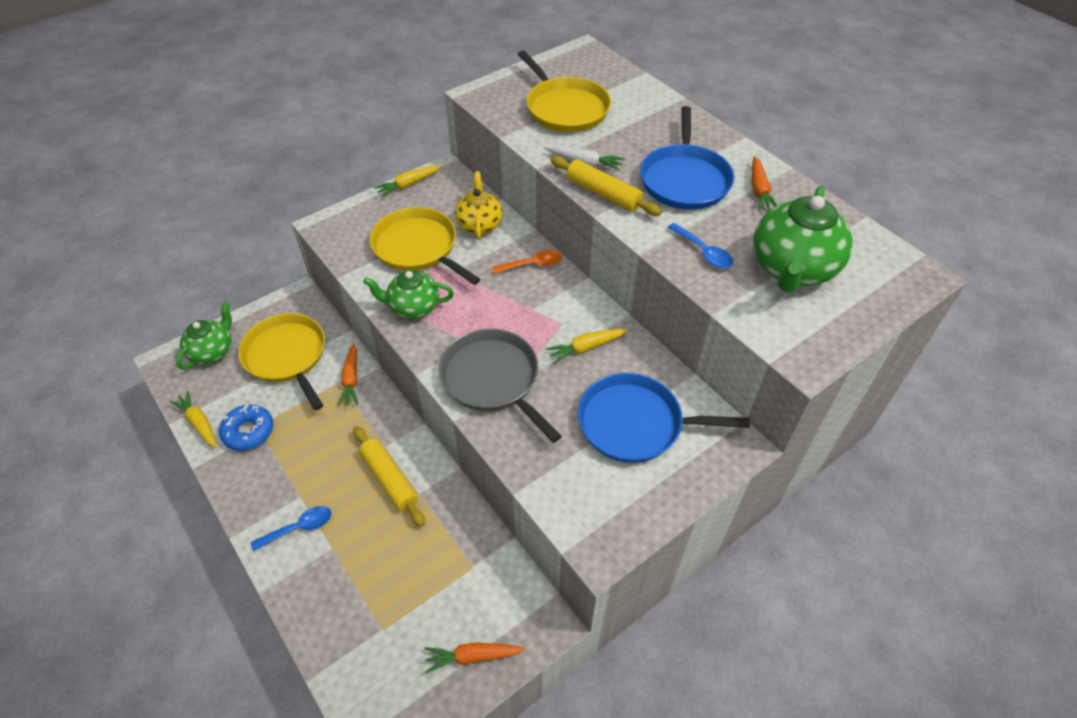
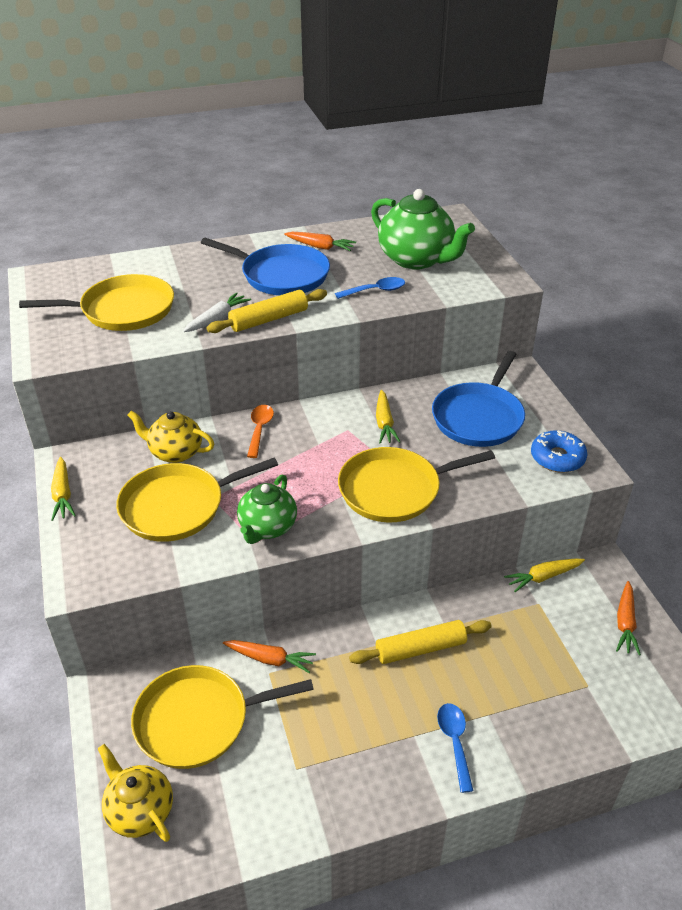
camera: 70 degrees left, 10 degrees down
(199, 423) = (259, 839): yellow carrot -> yellow carrot (543, 577)
(212, 351) = (140, 810): green teapot -> yellow teapot
(248, 431) = (299, 779): blue donut -> blue donut (557, 458)
(493, 379) = (394, 489): grey pan -> yellow pan

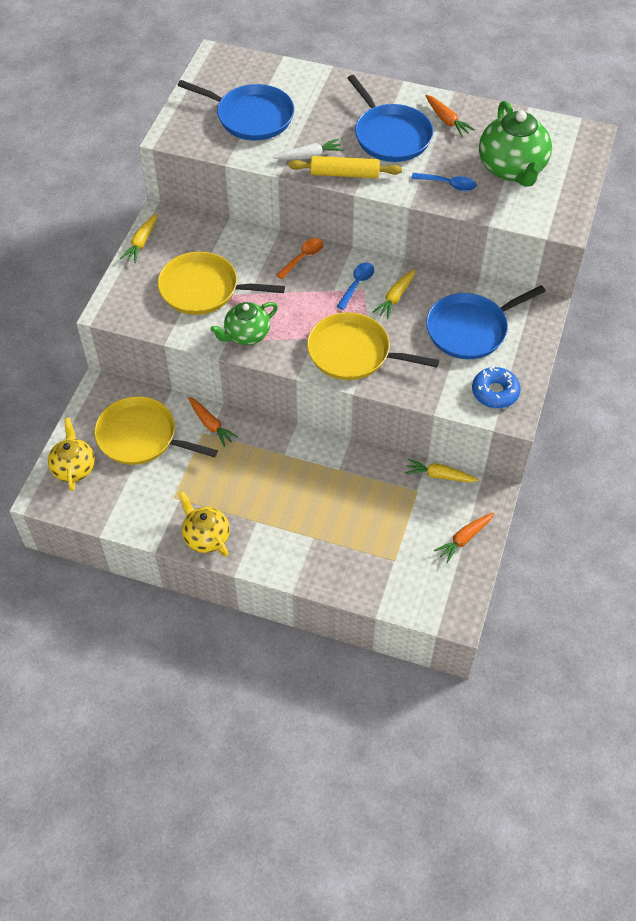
camera: 35 degrees right, 15 degrees up
(123, 310) = (251, 117): yellow pan -> blue pan
(175, 452) = (233, 247): yellow teapot -> yellow teapot (206, 537)
(420, 649) = (309, 473): yellow rolling pin -> none
(454, 742) = (277, 540): blue spoon -> blue spoon (357, 284)

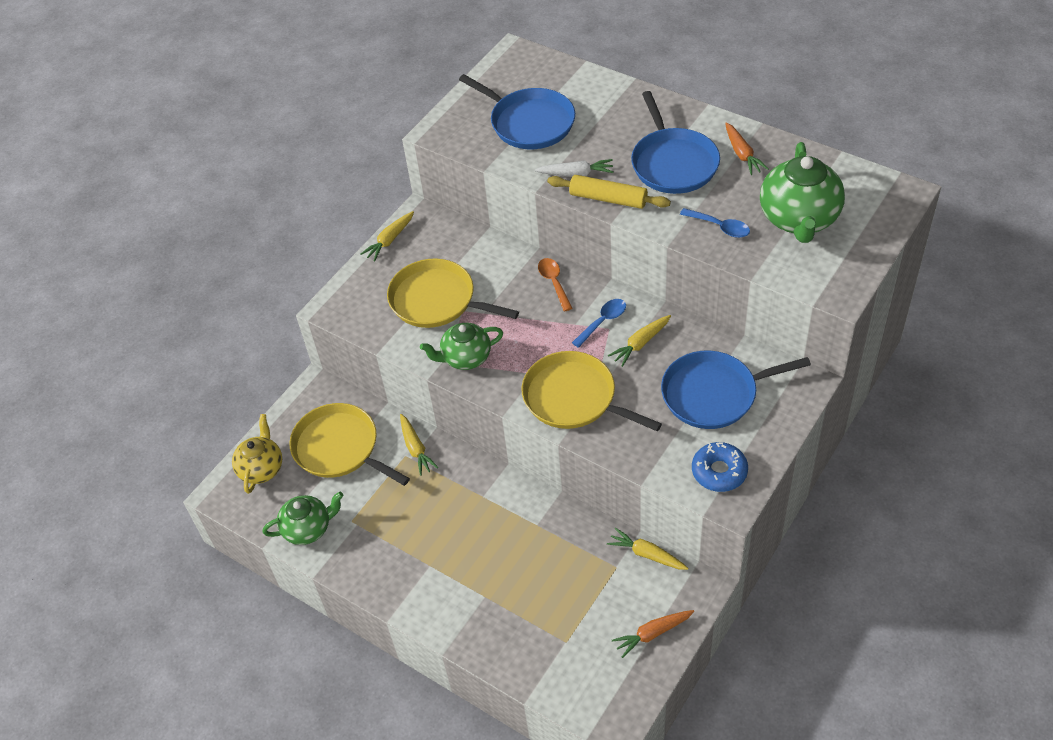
camera: 20 degrees right, 5 degrees down
(136, 511) = (308, 528): none -> green teapot
(206, 537) = (371, 571): yellow teapot -> none
(211, 425) = (416, 448): orange carrot -> yellow carrot
(303, 257) = (554, 282): orange spoon -> orange spoon turned 75 degrees counterclockwise

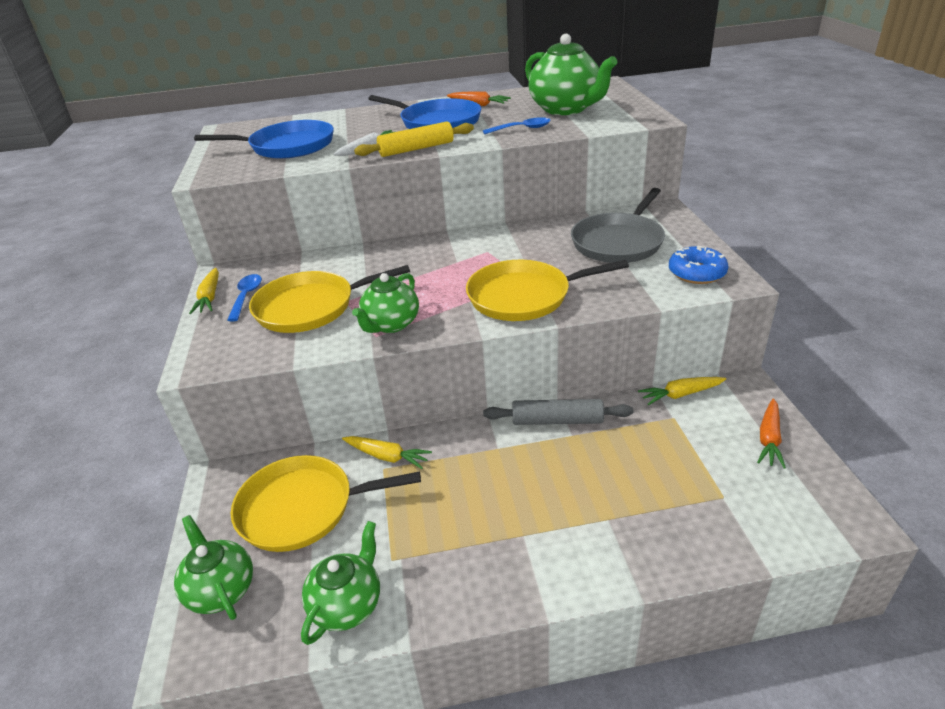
camera: 45 degrees left, 15 degrees down
(261, 468) = (221, 589): yellow teapot -> green teapot
(542, 506) = (557, 420): none -> grey rolling pin
(554, 282) = (404, 251): orange spoon -> none
(603, 321) = (477, 250): blue spoon -> blue spoon (246, 296)
(640, 343) = (524, 246): yellow carrot -> none
(714, 394) = (619, 242): blue pan -> grey pan

